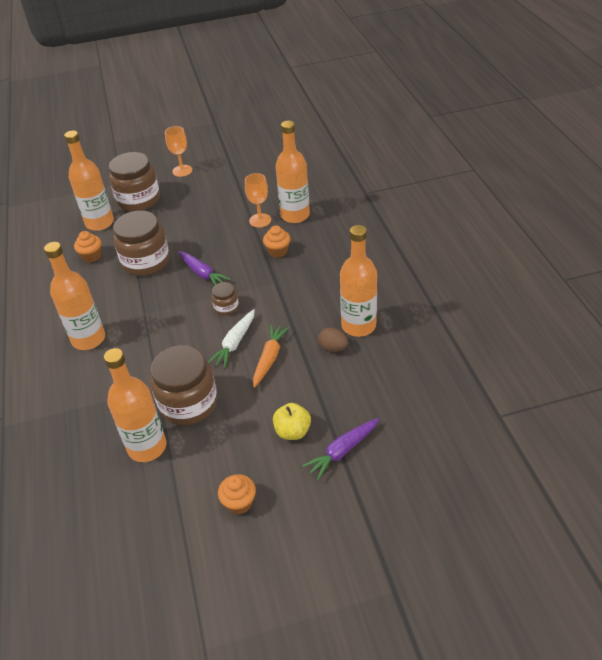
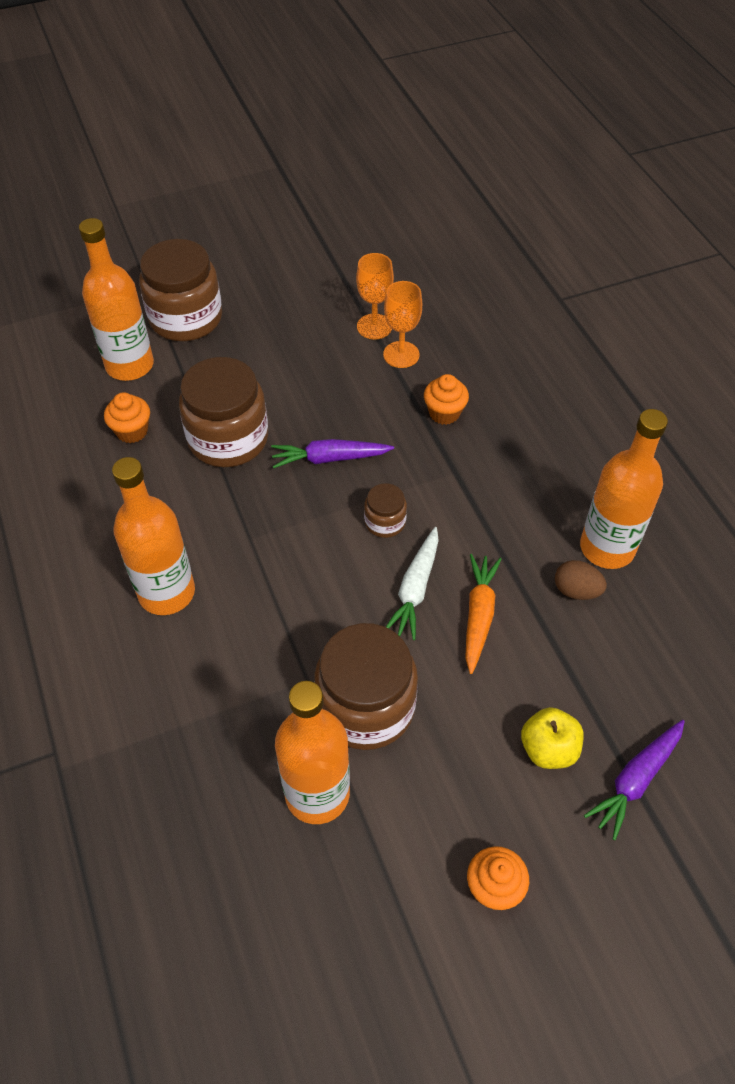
camera: 10 degrees left, 10 degrees up
(182, 171) = (247, 261): orange goblet -> orange goblet (374, 327)
(202, 273) = (329, 458): purple carrot -> purple carrot turned 135 degrees clockwise
(295, 215) = (456, 344): orange bottle -> none

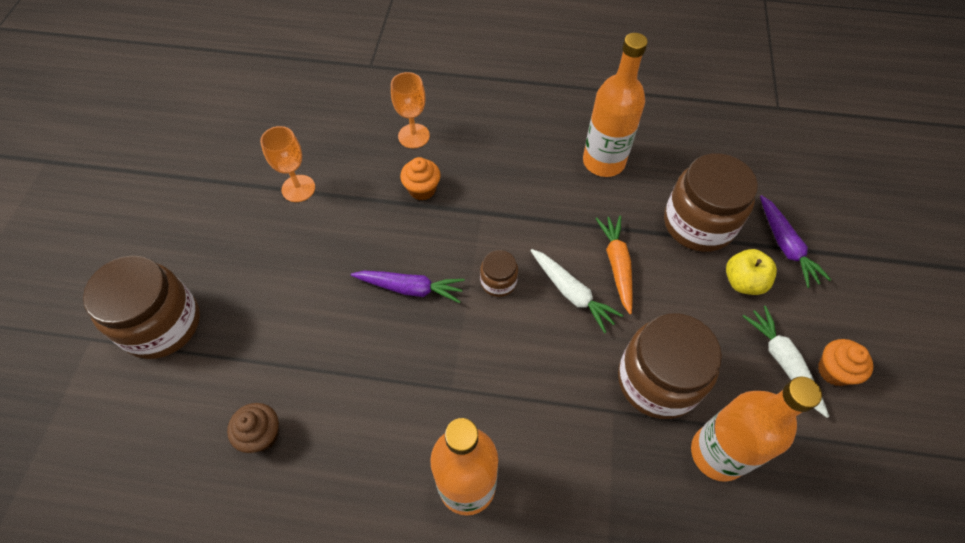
camera: 60 degrees left, 5 degrees up
(130, 365) = (178, 400): orange bottle -> none
(132, 431) = (262, 435): orange cupcake -> brown cupcake
(228, 439) = (333, 355): brown jar -> brown jar (698, 223)
(329, 458) = (410, 288): purple carrot -> purple carrot turned 105 degrees counterclockwise
(401, 354) = (342, 186): orange goblet -> orange goblet (413, 136)
(469, 826) = (783, 362): none -> white carrot
(478, 615) = (617, 265): orange carrot -> orange carrot turned 45 degrees clockwise
(576, 591) = (628, 197): brown egg -> none

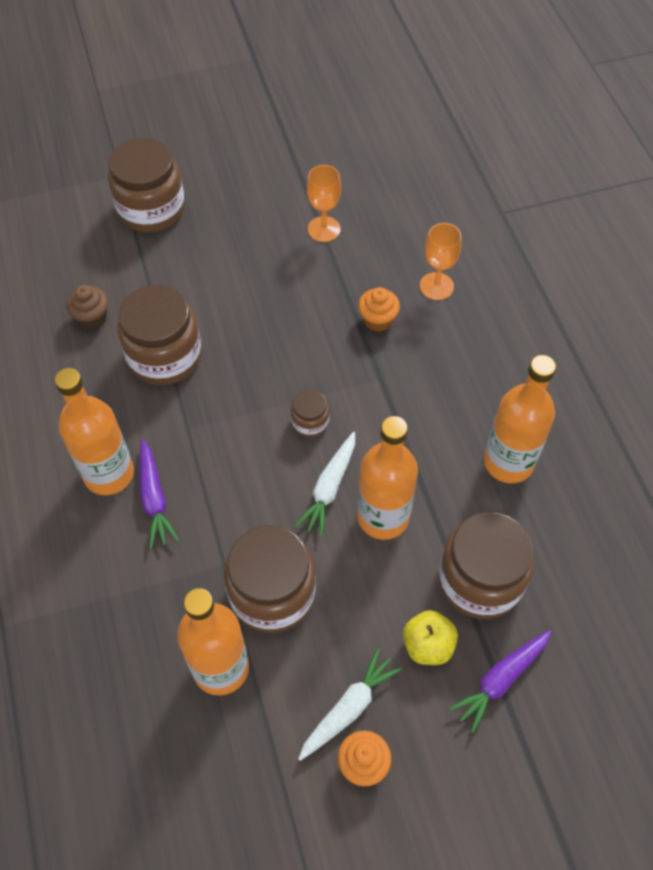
camera: 65 degrees right, 0 degrees up
(355, 378) = (164, 356): none -> brown jar
(410, 288) = (267, 357): purple carrot -> purple carrot (154, 499)
(617, 265) = (383, 517): orange carrot -> orange bottle

